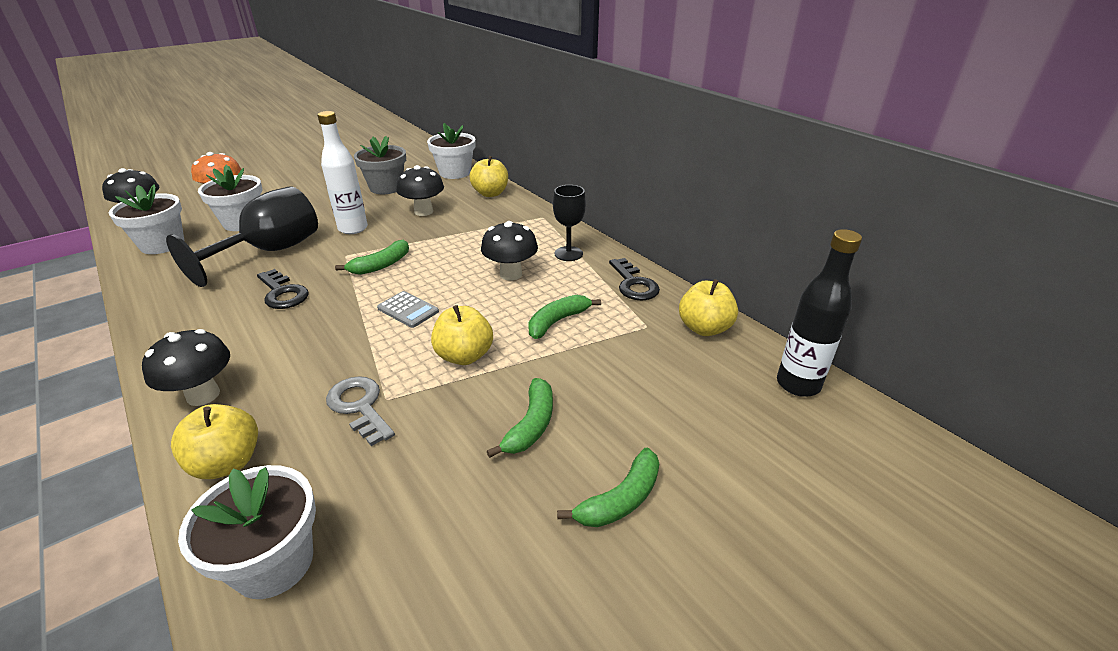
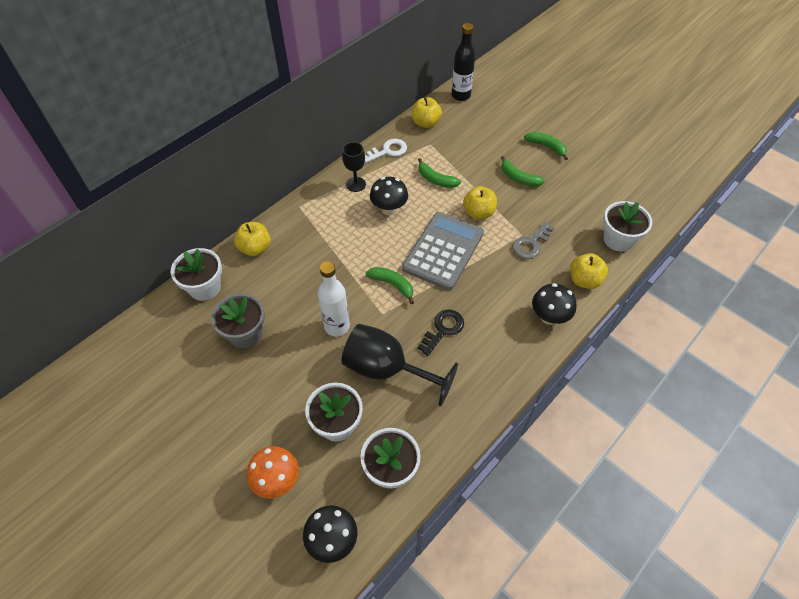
camera: 100 degrees left, 20 degrees up
(408, 310) = (443, 251): grey calculator -> grey calculator, size x2.34
(423, 211) = (297, 286): black mushroom -> none
(531, 425) = (518, 178): green banana -> green banana turned 150 degrees counterclockwise
(633, 284) = (388, 151): black key -> white key

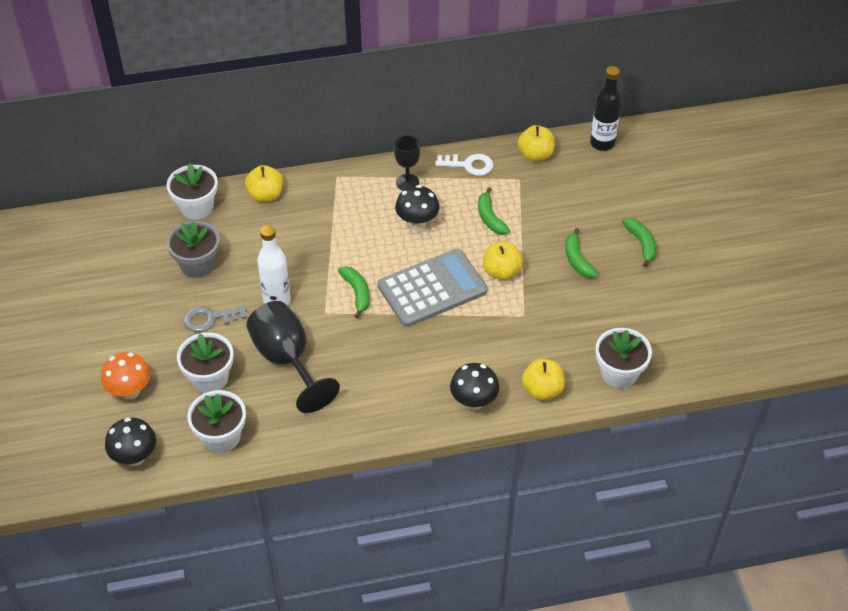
camera: 35 degrees right, 5 degrees down
(443, 329) = (366, 356): black key -> none
(531, 244) = (524, 328): grey key -> grey key (210, 319)

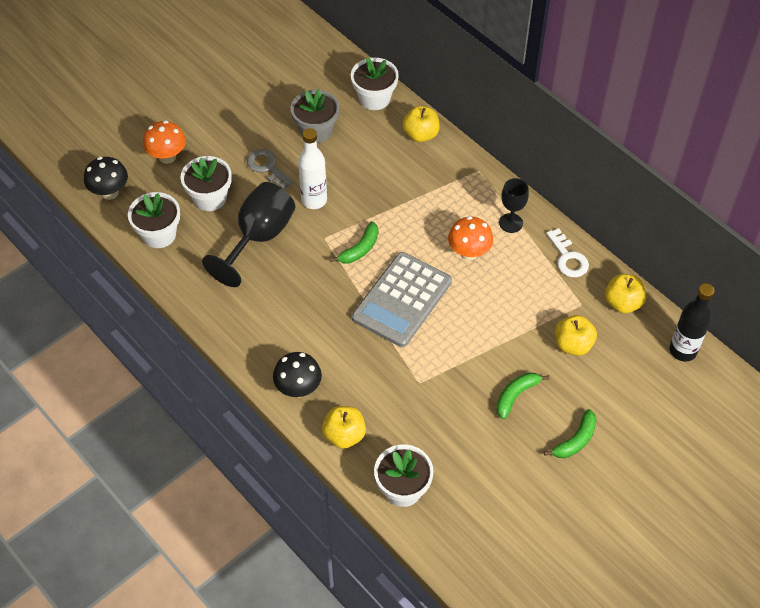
camera: 60 degrees right, 5 degrees up
(417, 223) = (469, 253): black mushroom -> orange mushroom
(432, 289) = (402, 300): grey calculator -> grey calculator turned 90 degrees clockwise
(490, 218) = (516, 304): green banana -> none
(501, 272) = (458, 342): yellow apple -> yellow apple (573, 345)

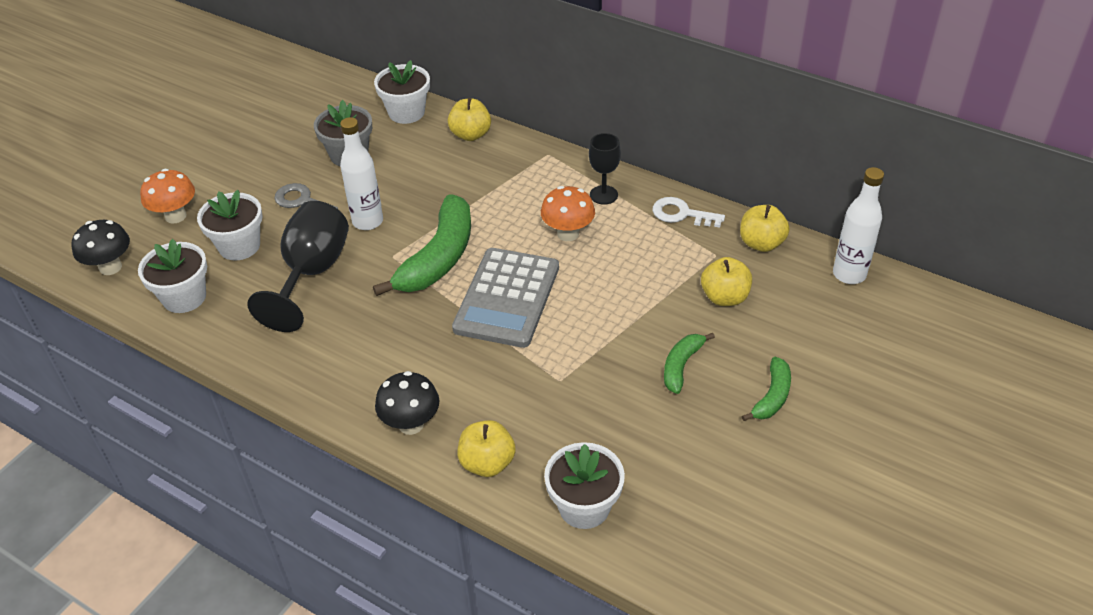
camera: 15 degrees left, 10 degrees down
(360, 249) = (438, 258): green banana -> green banana, size x1.94
(568, 258) = (681, 214): white key -> white key turned 150 degrees clockwise
(683, 350) = (849, 274): black bottle -> white bottle

